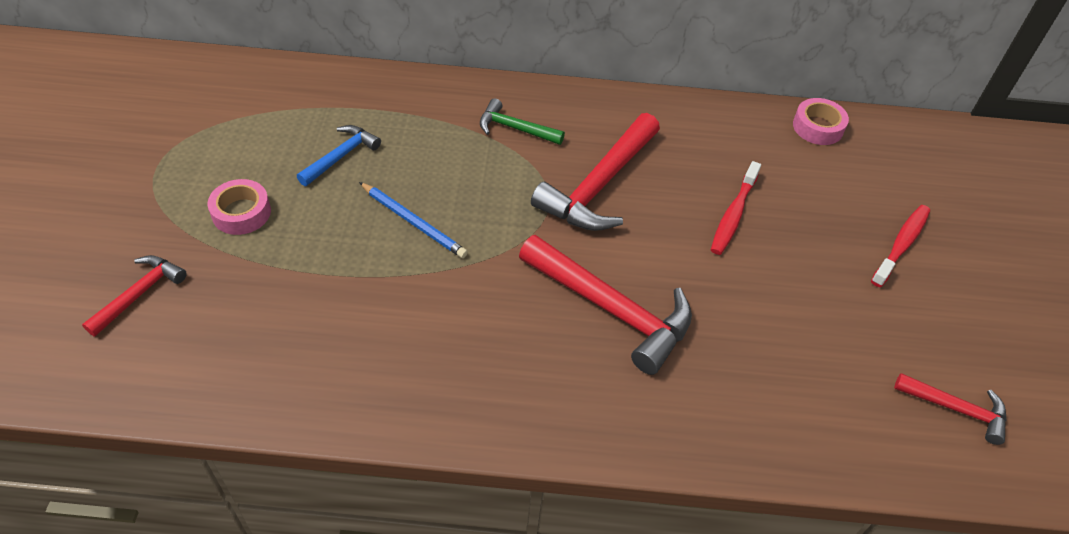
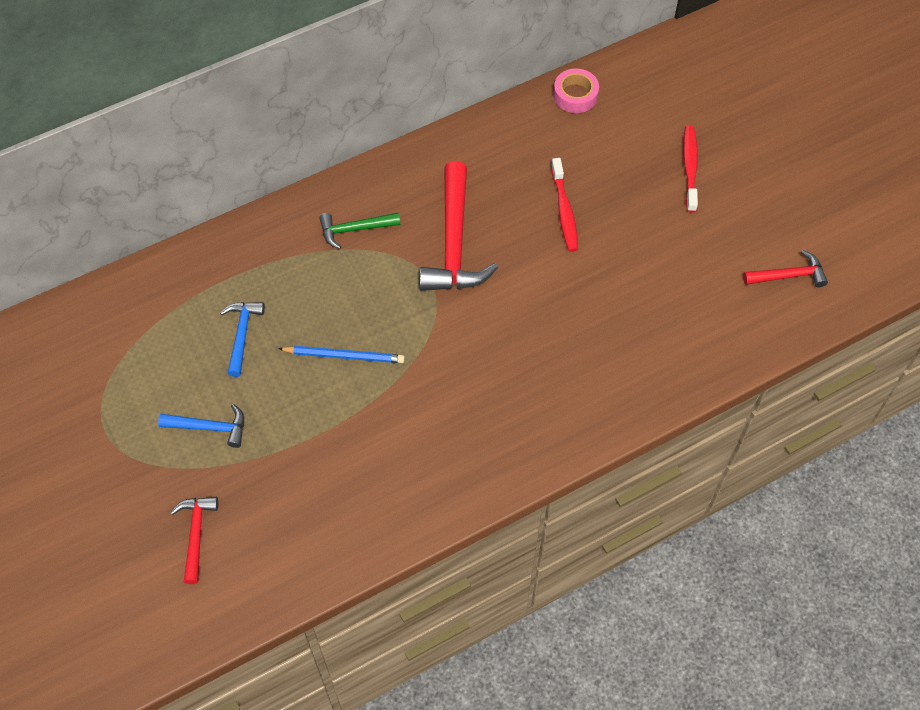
camera: 30 degrees left, 10 degrees up
(241, 213) = (209, 427): pink tape -> blue hammer
(611, 309) = (533, 338): red hammer -> none

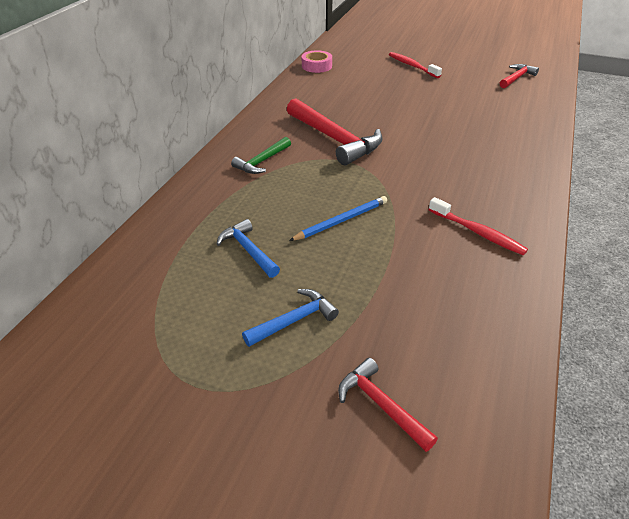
camera: 40 degrees left, 20 degrees down
(564, 211) = (376, 102): red toothbrush -> red toothbrush (478, 232)

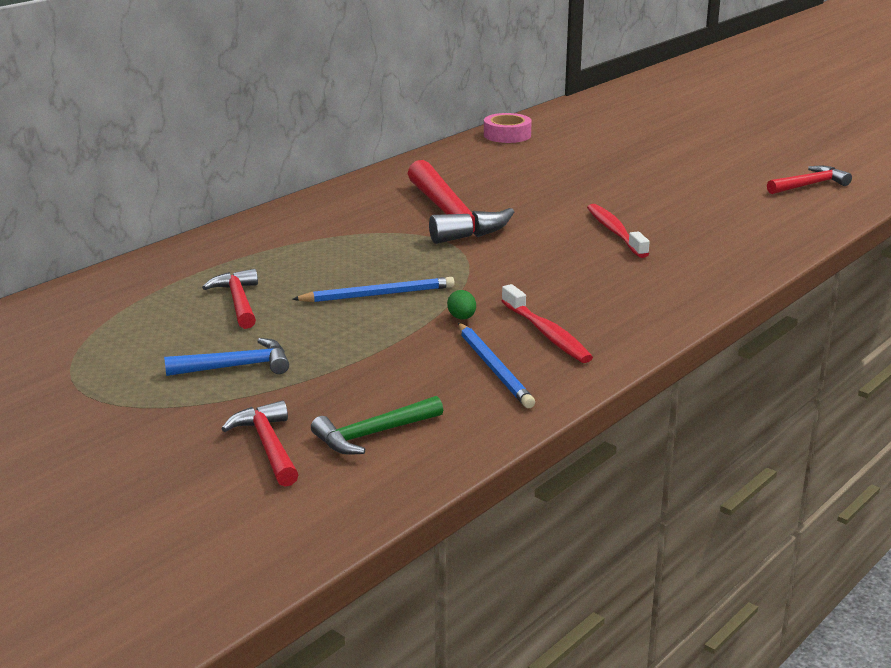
camera: 20 degrees right, 15 degrees down
(248, 250) = (238, 302): blue hammer -> red hammer
(262, 161) = (332, 225): green hammer -> green hammer (373, 434)
(412, 66) = (654, 151): red toothbrush -> red toothbrush (615, 232)
(413, 230) = (462, 318): none -> green egg
(472, 274) = (494, 368): none -> blue pencil

